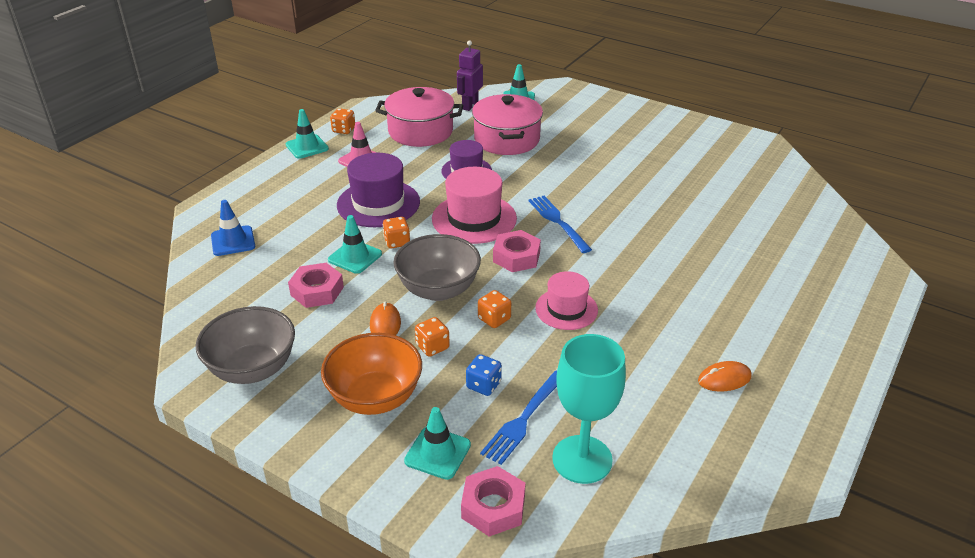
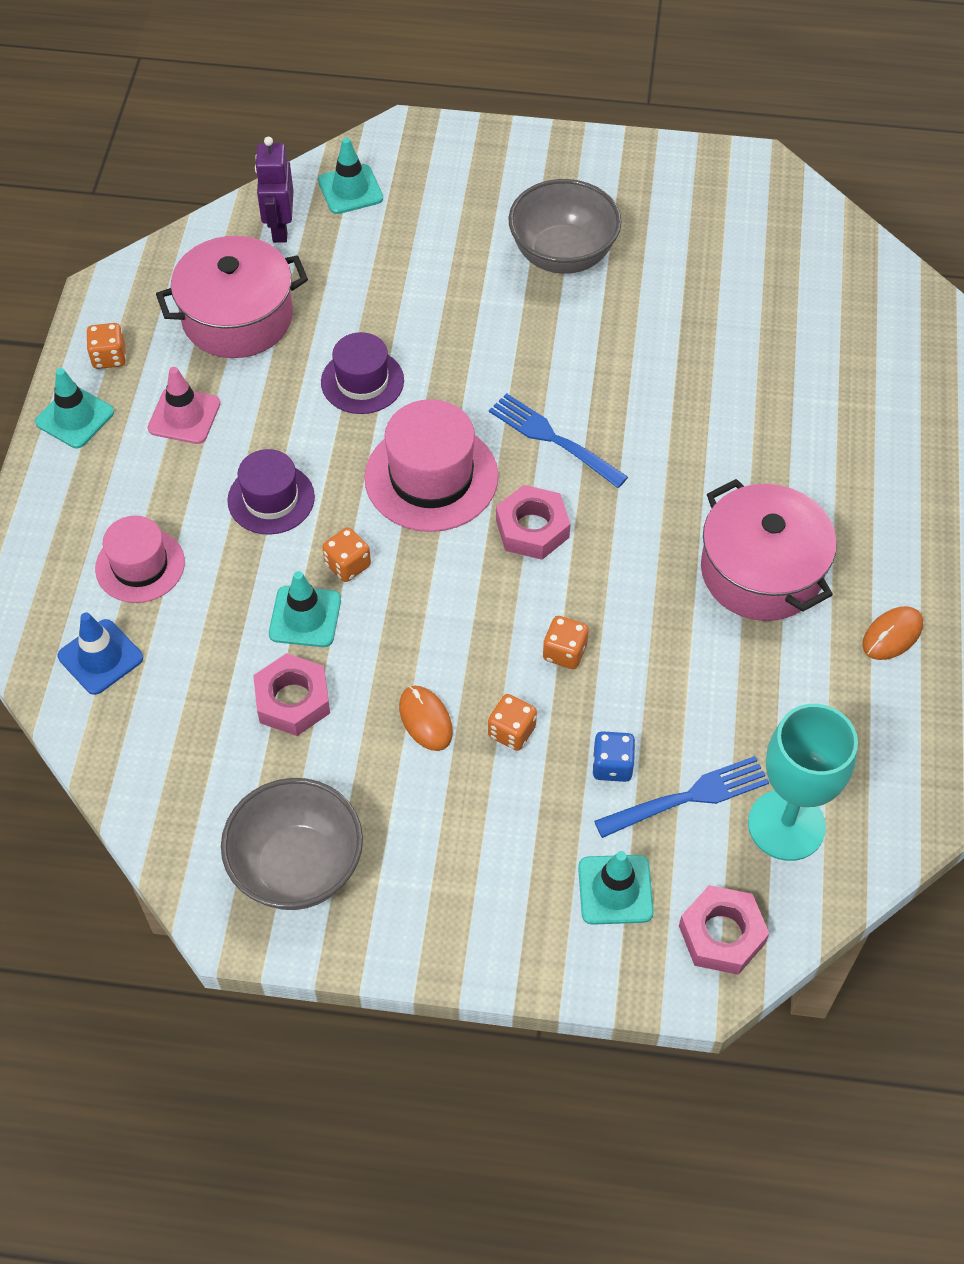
camera: 25 degrees left, 20 degrees up
(375, 398) = (489, 843): orange bowl -> none
(378, 203) = (271, 499): purple hat -> purple hat, size x0.64
(438, 290) = (460, 631): grey bowl -> grey bowl (562, 255)
(507, 139) = (384, 289): pink pot -> pink pot (761, 571)
(523, 419) = (689, 797): blue fork -> blue fork turned 120 degrees counterclockwise
(566, 309) = (648, 597): pink hat -> pink hat (140, 565)

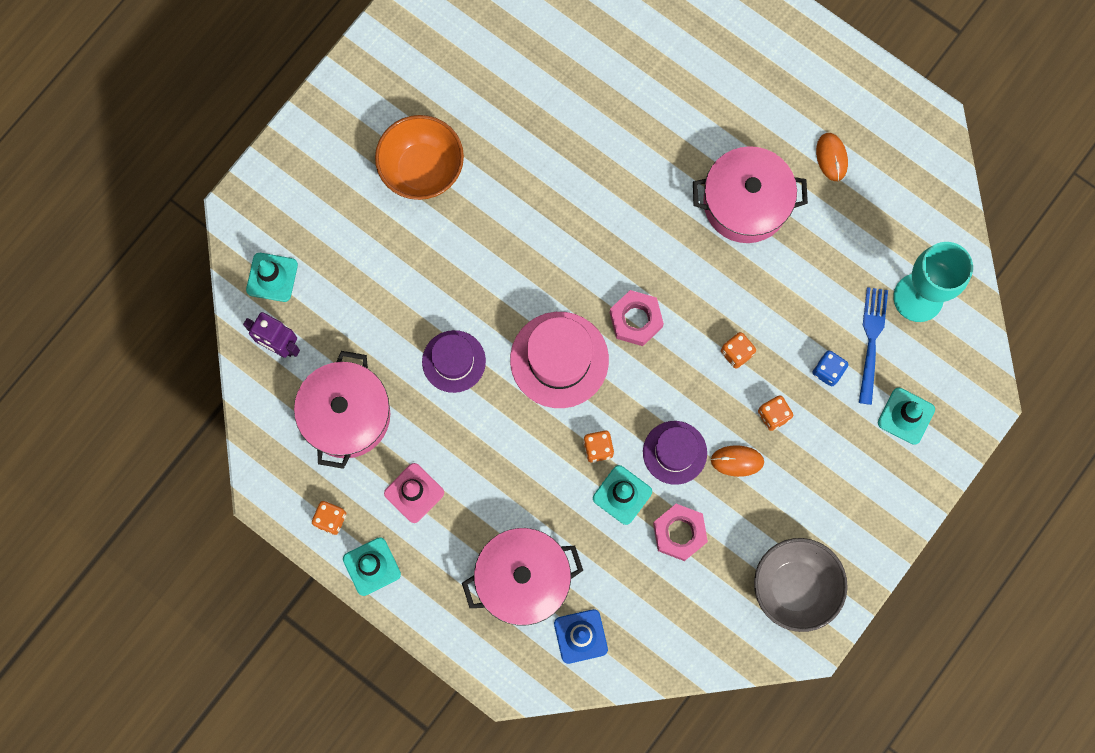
camera: 60 degrees left, 20 degrees up
(140, 565) = (523, 579): pink hat -> pink pot
(271, 499) = (517, 470): purple hat -> purple hat (674, 452)
(552, 438) = (573, 267): blue fork -> none
(562, 255) = (422, 169): grey bowl -> orange bowl
(721, 934) = (963, 374): pink nut -> none

